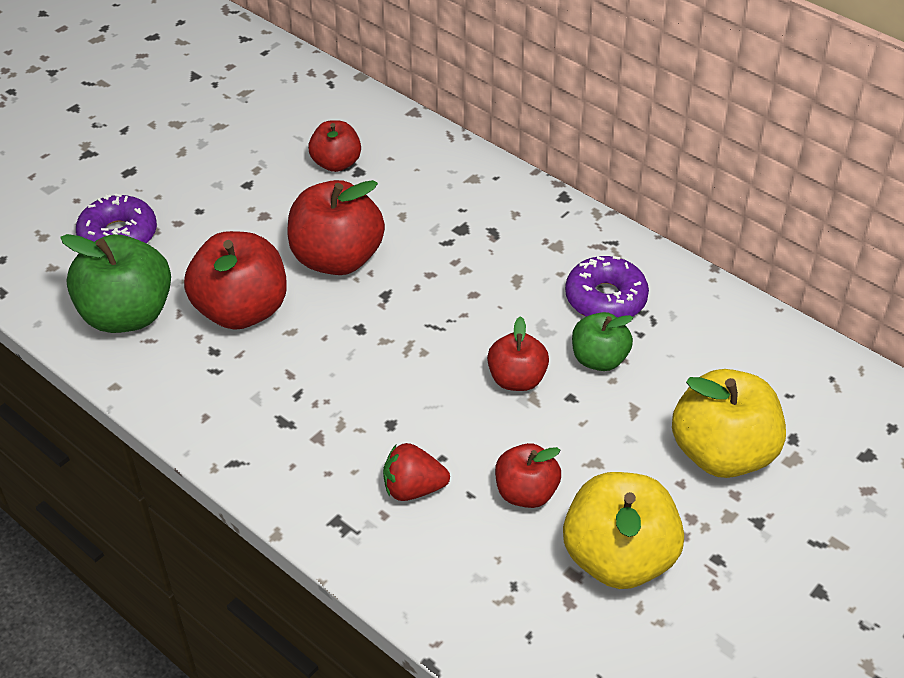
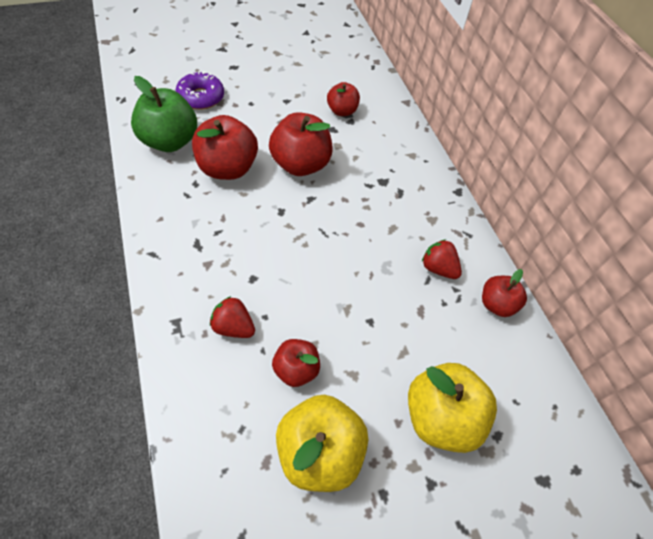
camera: 25 degrees right, 10 degrees up
(517, 379) = (346, 291): red apple -> red apple (496, 304)
(599, 359) = (406, 306): green apple -> none
(605, 298) = (438, 268): purple donut -> red strawberry

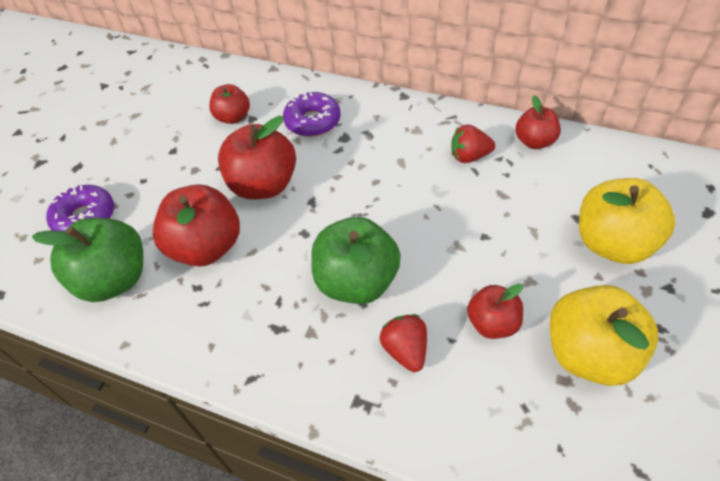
camera: 40 degrees left, 5 degrees down
(233, 327) = (405, 350): red strawberry -> red strawberry turned 90 degrees clockwise
(266, 265) = (357, 282): none -> green apple
(380, 155) = (313, 121): none -> purple donut

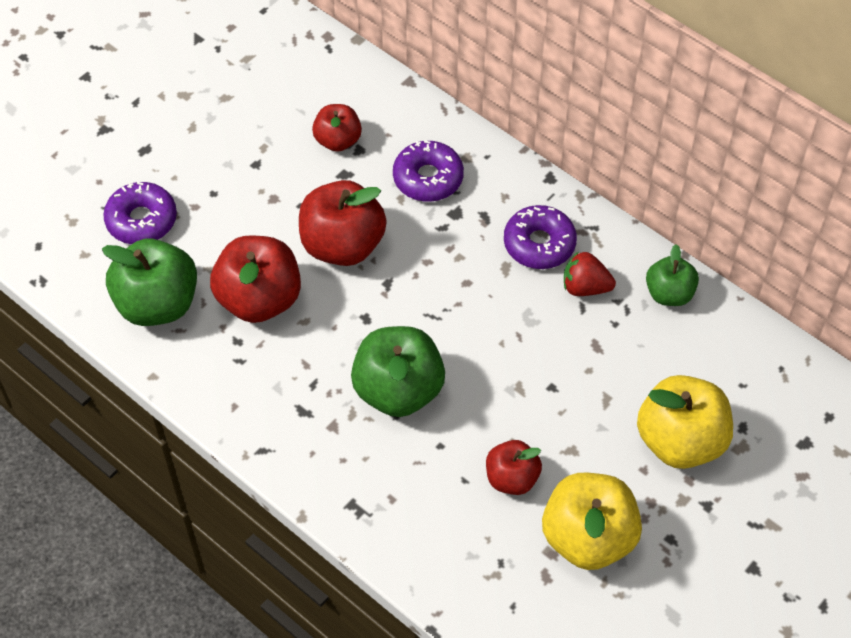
camera: 15 degrees right, 5 degrees up
(405, 350) = (416, 474): red strawberry -> none
(418, 139) = (539, 244): none -> purple donut
(534, 142) = (669, 294): red apple -> green apple

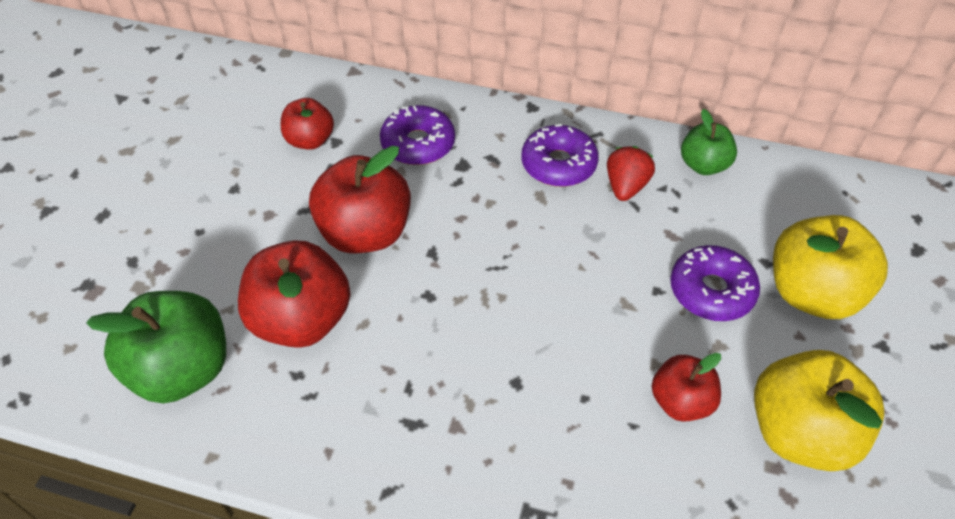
camera: 25 degrees left, 5 degrees down
(141, 220) = (127, 286): purple donut -> purple donut (711, 291)
(398, 390) = (505, 357): green apple -> none
(585, 287) = (625, 187): red strawberry -> red strawberry turned 120 degrees clockwise

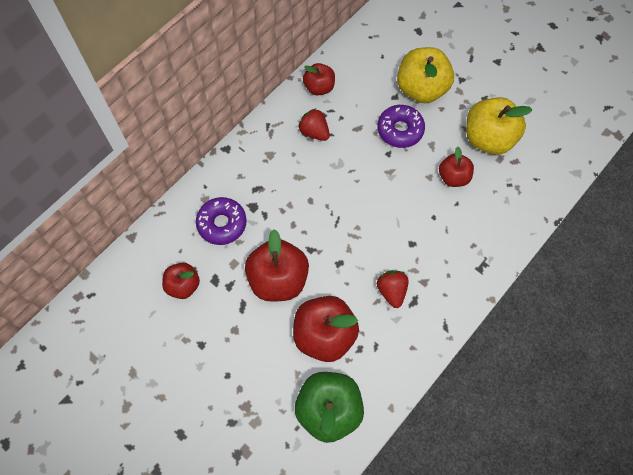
camera: 65 degrees left, 15 degrees up
(415, 383) = (391, 291): none -> red strawberry
(558, 164) = (280, 157): purple donut -> none
(703, 165) = (319, 87): green apple -> red apple

